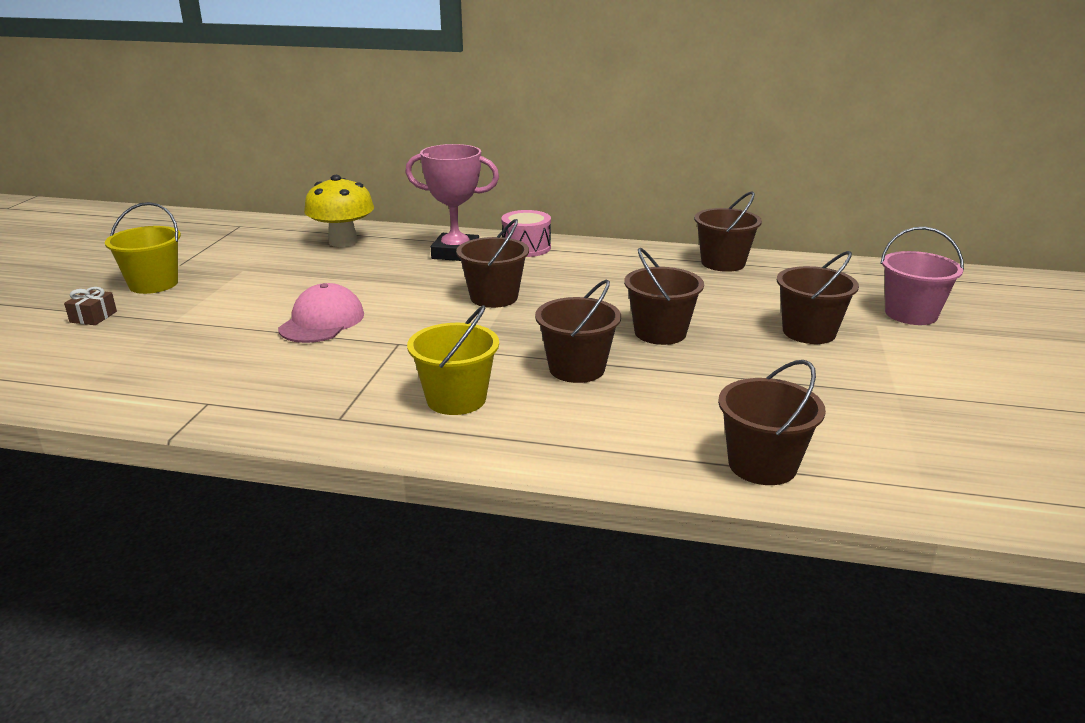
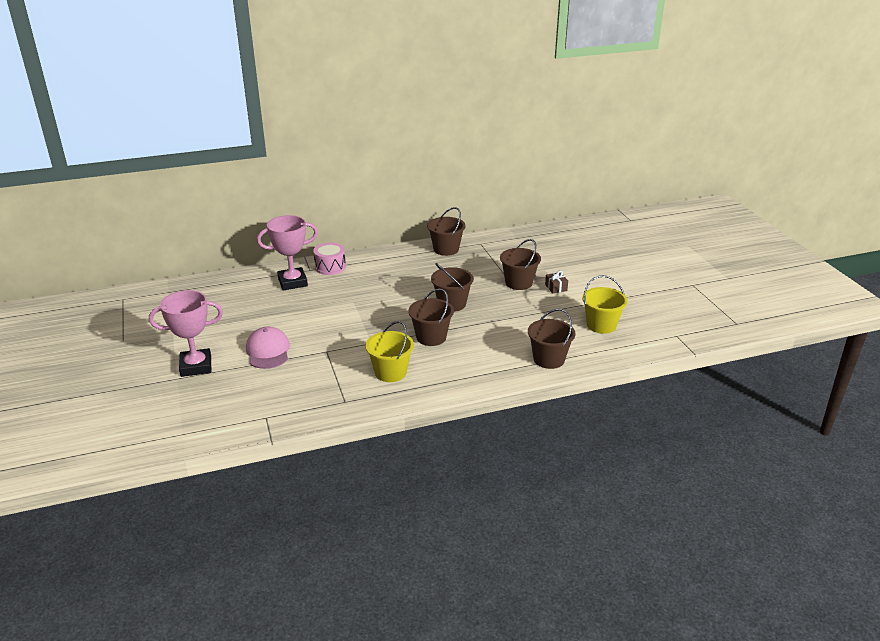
camera: 30 degrees left, 5 degrees up
(93, 317) = (120, 392): brown gift -> brown gift (556, 287)
(153, 284) = (126, 358): yellow bucket -> yellow bucket (601, 325)
(214, 314) = (196, 366): none -> pink trophy
(343, 242) = (211, 293): yellow mushroom -> none
(494, 297) = (347, 307): brown bucket -> none
(911, 314) = (555, 258): pink bucket -> none

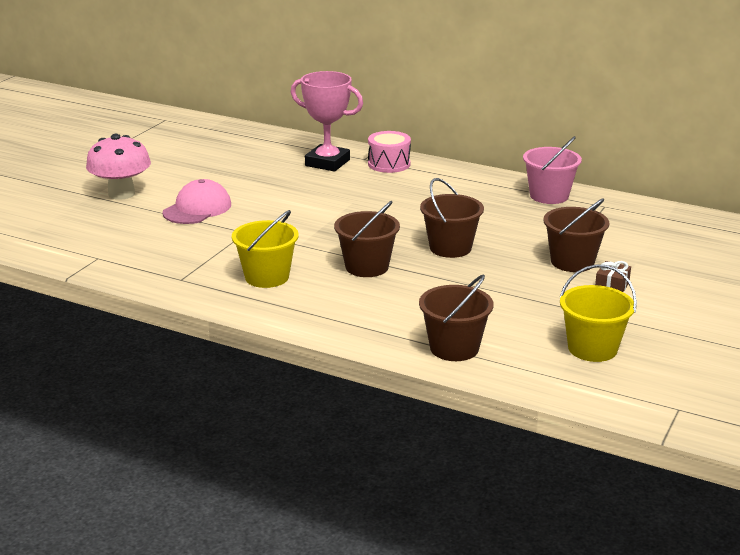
camera: 45 degrees right, 5 degrees down
(196, 366) = (121, 194): pink trophy -> pink mushroom
(446, 249) = (549, 196): brown bucket -> pink bucket

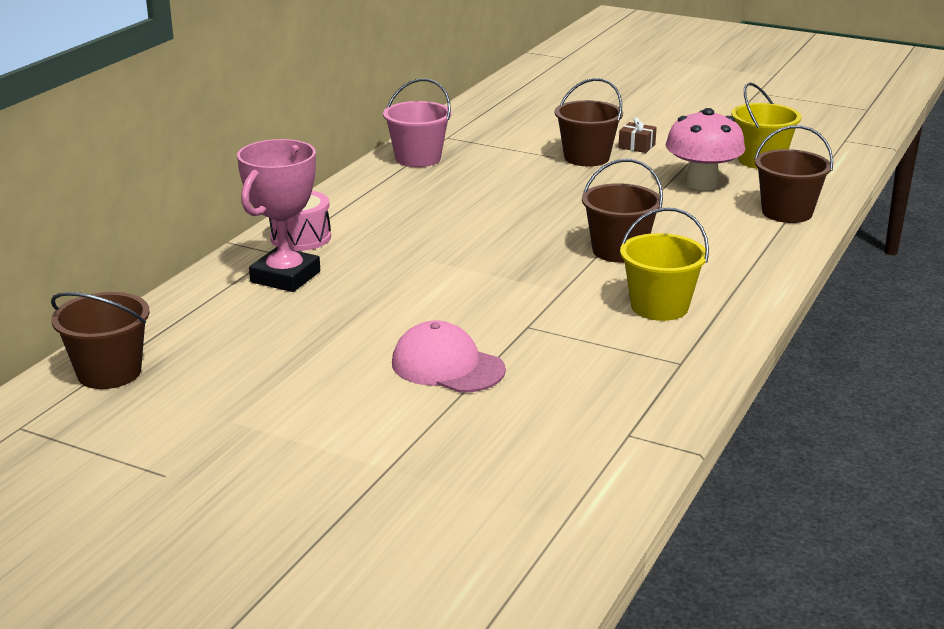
camera: 90 degrees left, 0 degrees up
(121, 194) = (382, 438): pink mushroom -> pink mushroom (702, 183)
(450, 248) = (561, 209): brown bucket -> brown bucket (109, 373)

